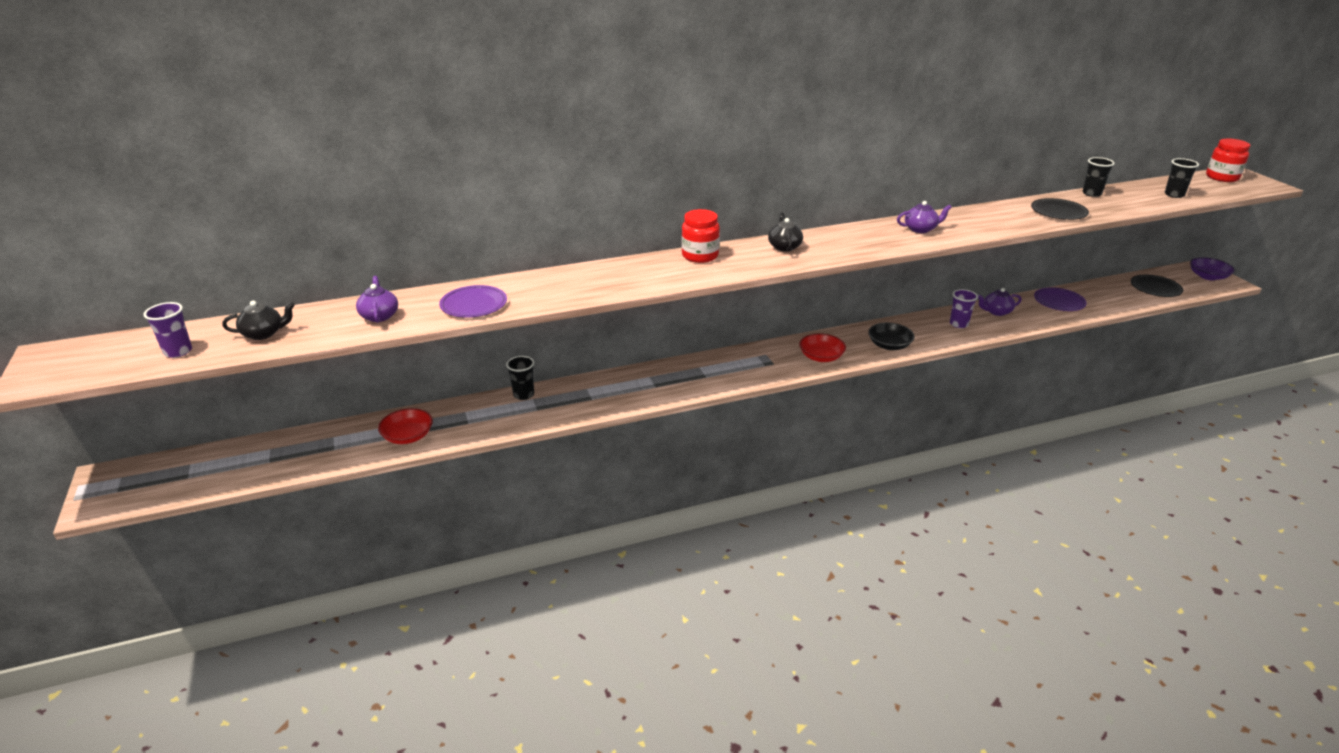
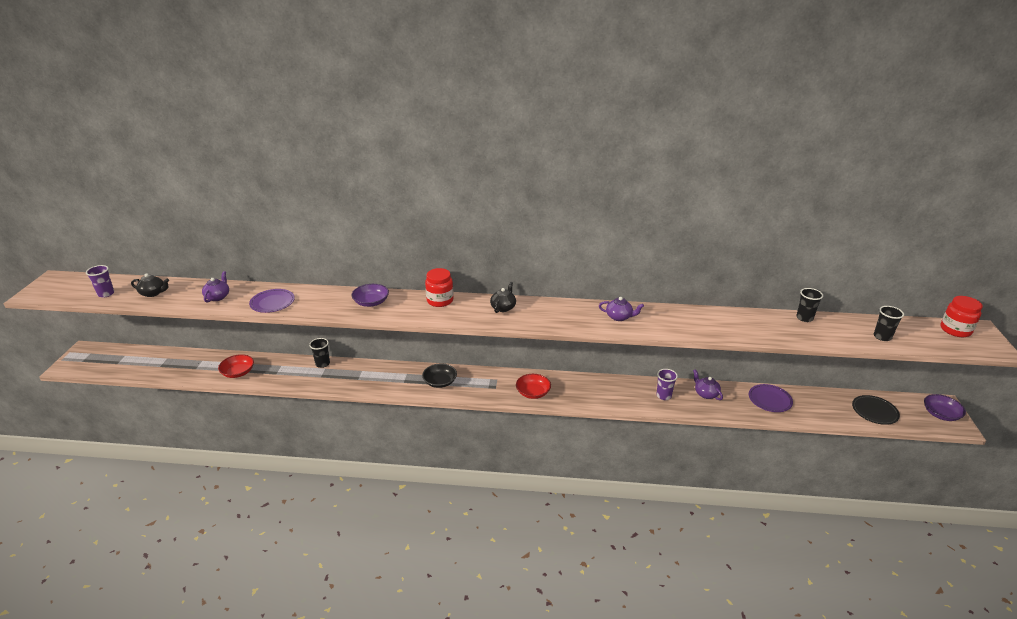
camera: 25 degrees right, 0 degrees up
(614, 275) = (371, 302): none -> purple bowl
(889, 345) = (591, 398): black bowl -> black bowl (440, 382)
(996, 312) = (706, 394): purple teapot -> purple teapot turned 45 degrees clockwise
(1058, 212) = (752, 328): black plate -> none

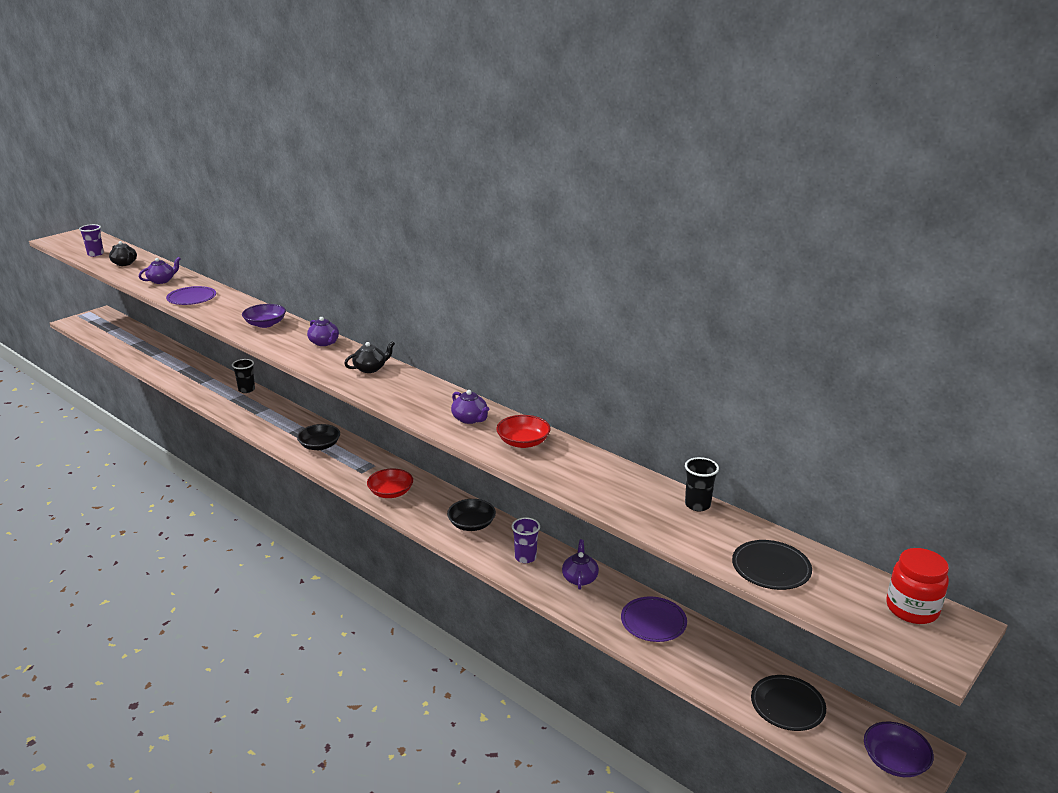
camera: 35 degrees right, 5 degrees down
(238, 372) = (175, 371): red bowl -> red bowl (523, 442)
(440, 301) = (324, 343): red jar -> purple teapot
(608, 390) = (471, 524): none -> black bowl
(882, 337) = (771, 568): black cup -> black plate

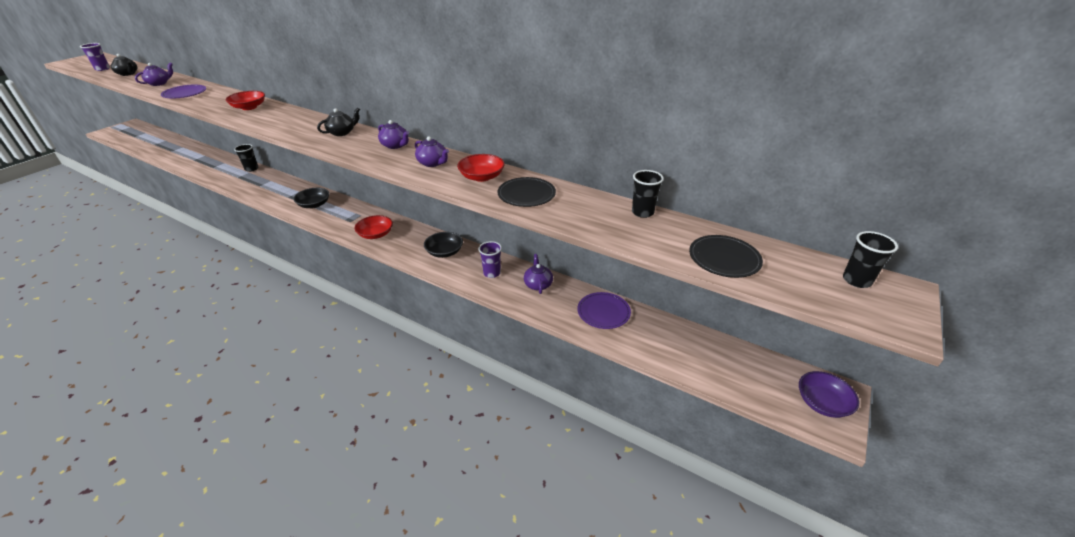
camera: 10 degrees left, 10 degrees up
(265, 324) = (249, 107): purple bowl -> red bowl
(324, 343) = (301, 117): purple teapot -> purple teapot (395, 145)
(787, 705) = (726, 367): black plate -> black plate (526, 194)
(912, 609) = (856, 280): red jar -> black cup

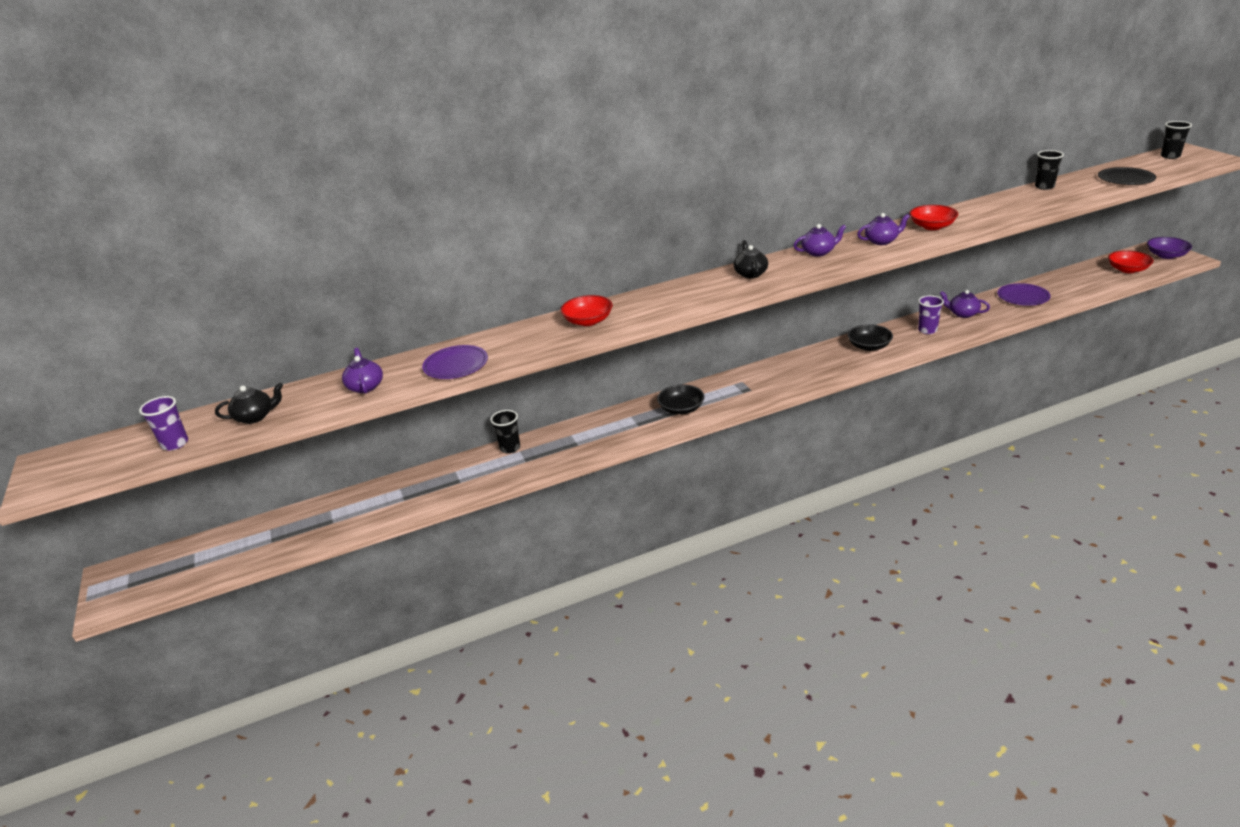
camera: 50 degrees left, 5 degrees down
(375, 234) = (796, 378): red bowl -> red bowl (1127, 269)
(526, 194) = (982, 216): black plate -> none

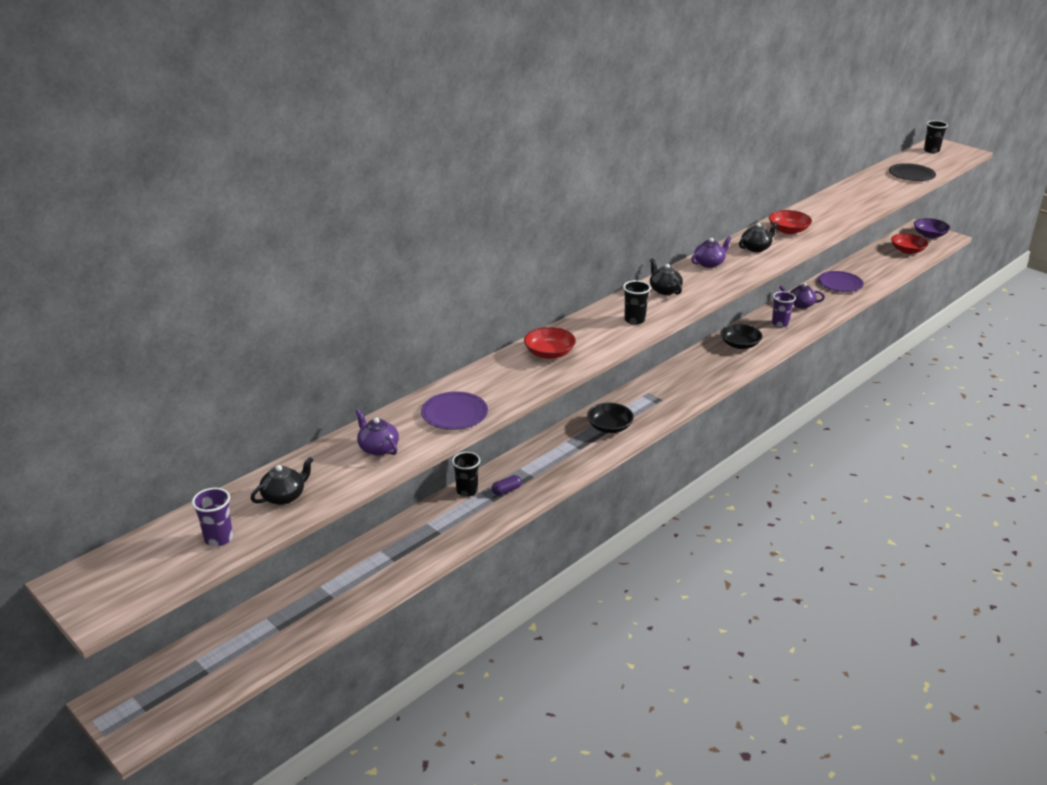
camera: 25 degrees left, 0 degrees up
(545, 453) = (506, 490): none -> purple capsule
(881, 241) = (756, 248): purple teapot -> black teapot
(1044, 187) = (853, 185): black cup -> black cup (634, 320)

